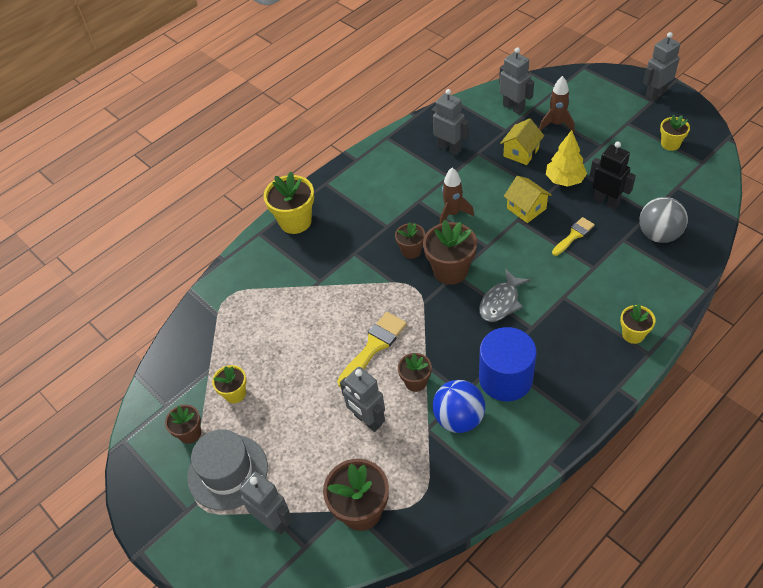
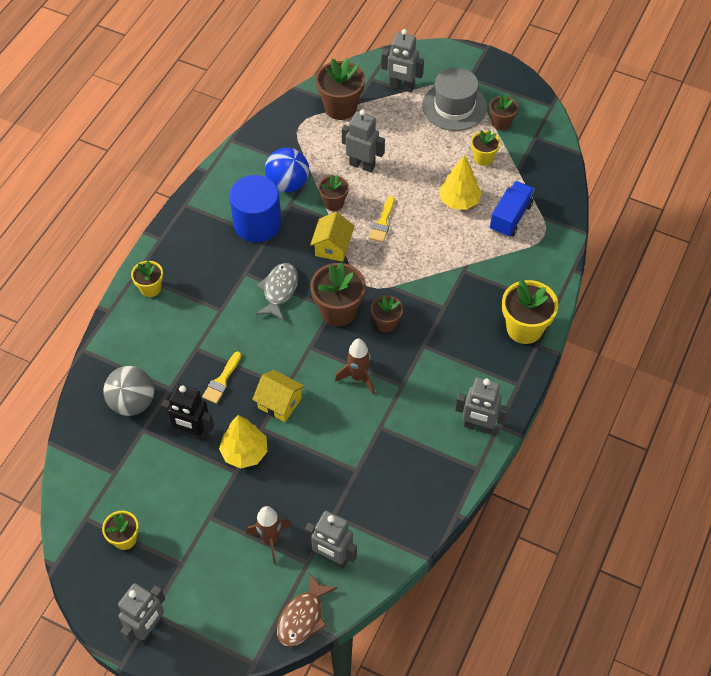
camera: 155 degrees right, 5 degrees up
(247, 321) = (510, 217): none -> blue truck
(286, 351) = (459, 201): none -> yellow tree
(374, 347) = (382, 222): yellow brush -> yellow brush, size x0.64
(449, 148) = (393, 469): grey robot -> grey robot (478, 426)
(521, 152) = (304, 482): yellow house -> yellow house (332, 247)
(544, 82) = (303, 617): none -> brown fish

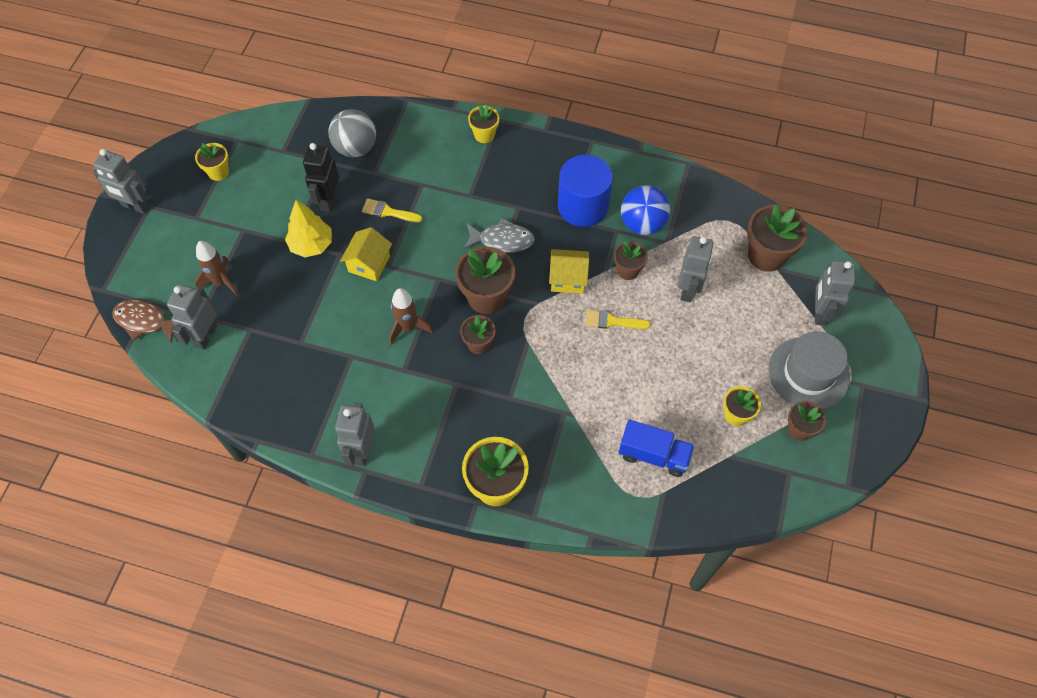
camera: 80 degrees right, 5 degrees up
(459, 201) = (663, 396): yellow tree -> none

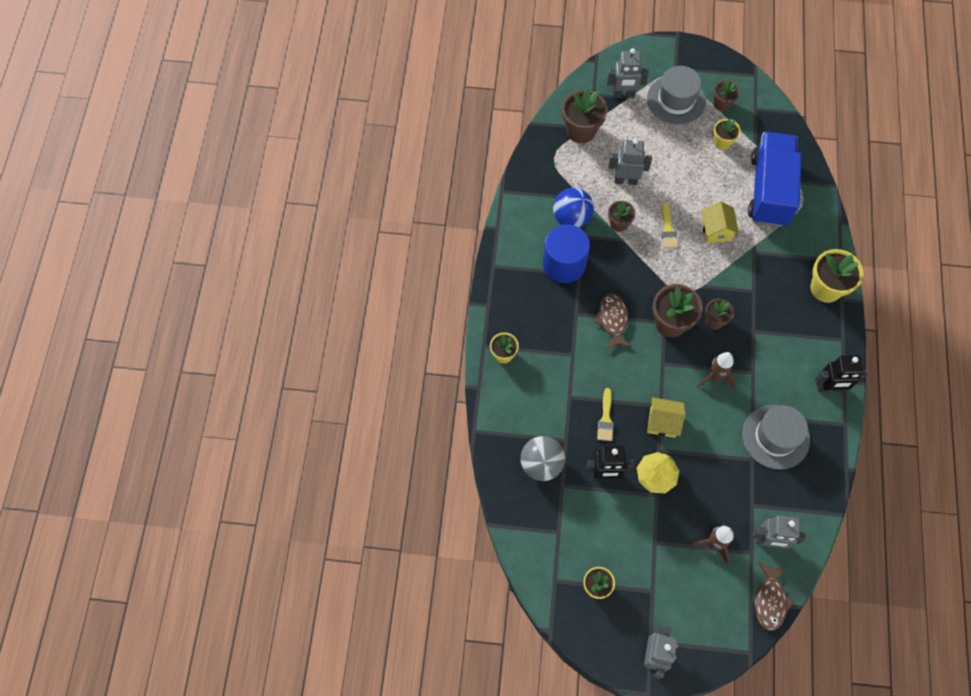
camera: 100 degrees left, 5 degrees up
(319, 373) = (775, 437): none -> grey hat
(362, 450) = (829, 387): grey robot -> black robot
(502, 240) = (613, 320): grey fish -> brown fish
(568, 279) = (637, 265): yellow house -> yellow house (716, 230)
(653, 455) = (769, 190): blue truck -> blue truck, size x1.80

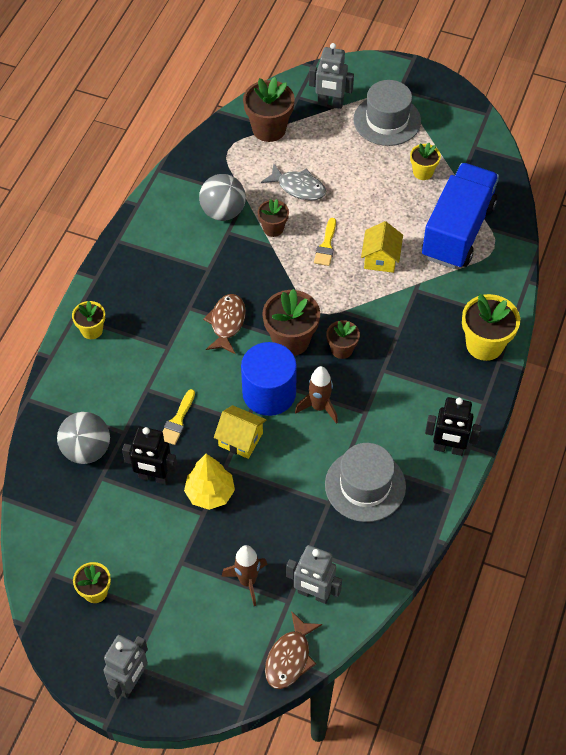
camera: 15 degrees right, 10 degrees down
(564, 264) = (196, 255): blue cylinder -> blue cylinder (269, 393)
(571, 218) = (223, 212): blue ball -> grey ball
(625, 180) = (298, 187): grey robot -> grey fish
(722, 104) = (437, 134): brown flower pot -> none

